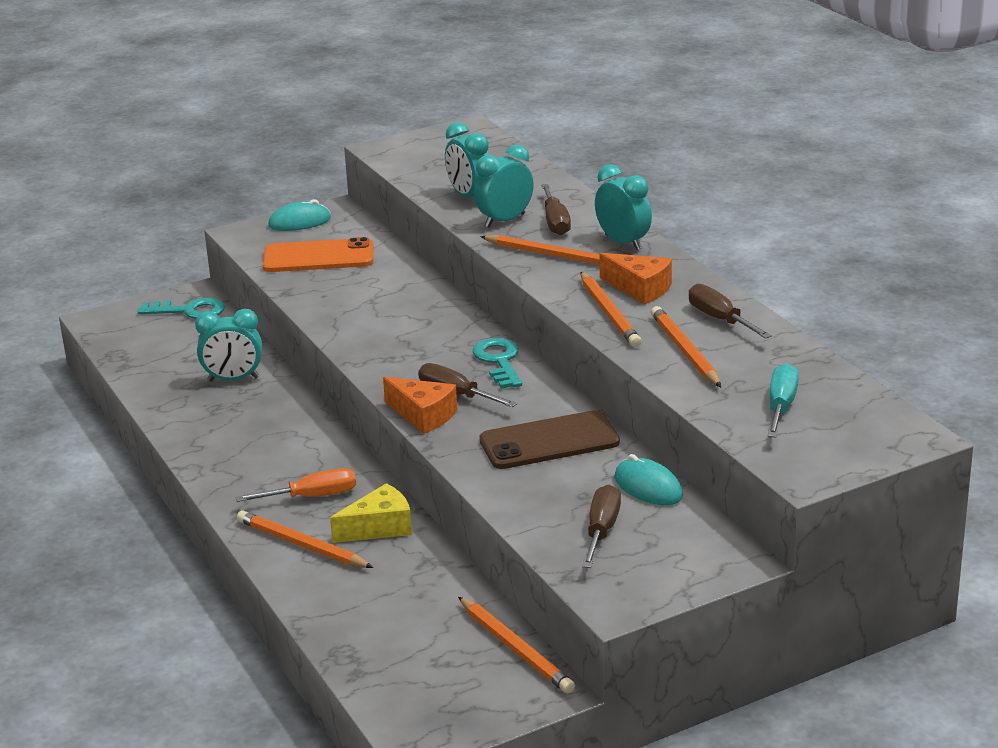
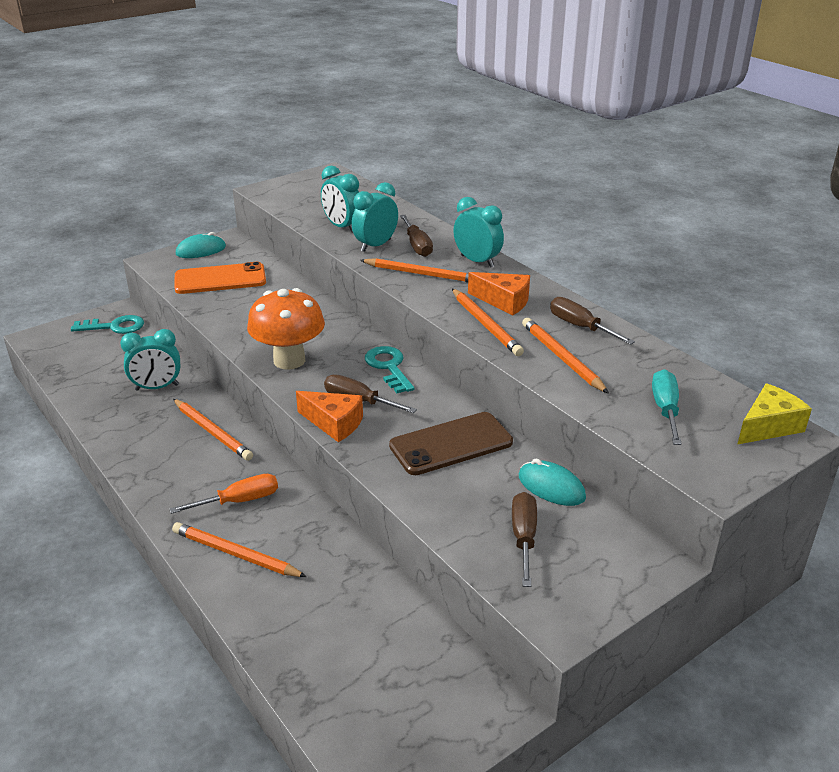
camera: 10 degrees left, 5 degrees up
(379, 527) = (304, 530): yellow cheese -> yellow cheese (768, 426)
(385, 349) = (289, 360): none -> orange mushroom
(515, 648) = (456, 660): orange pencil -> orange pencil (212, 432)

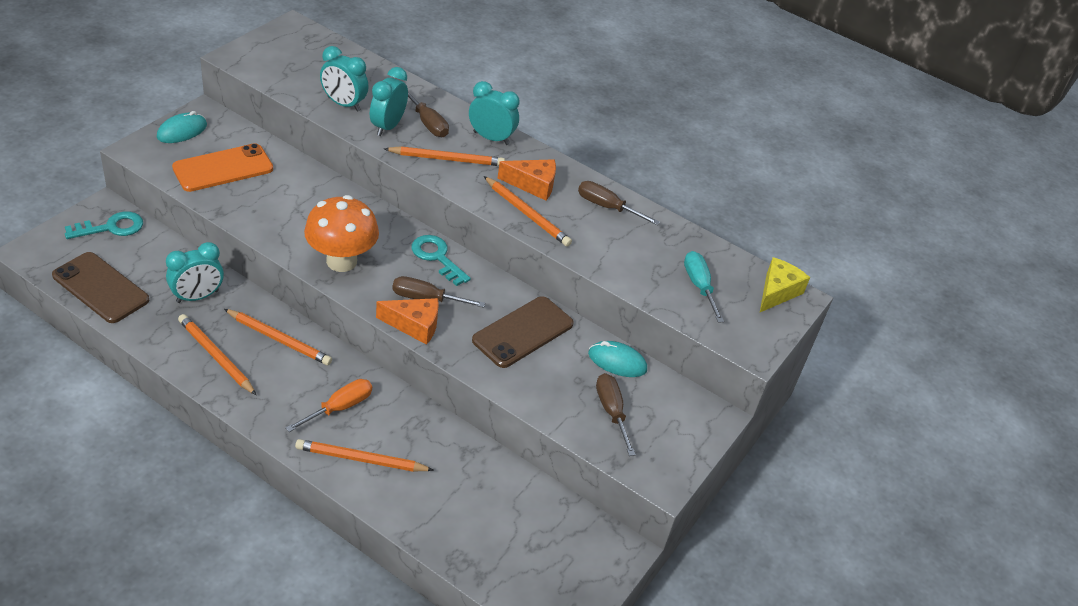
camera: 25 degrees left, 10 degrees up
(76, 371) = (100, 288): none -> brown phone
(562, 358) = (603, 243): orange pencil -> orange pencil (216, 356)

